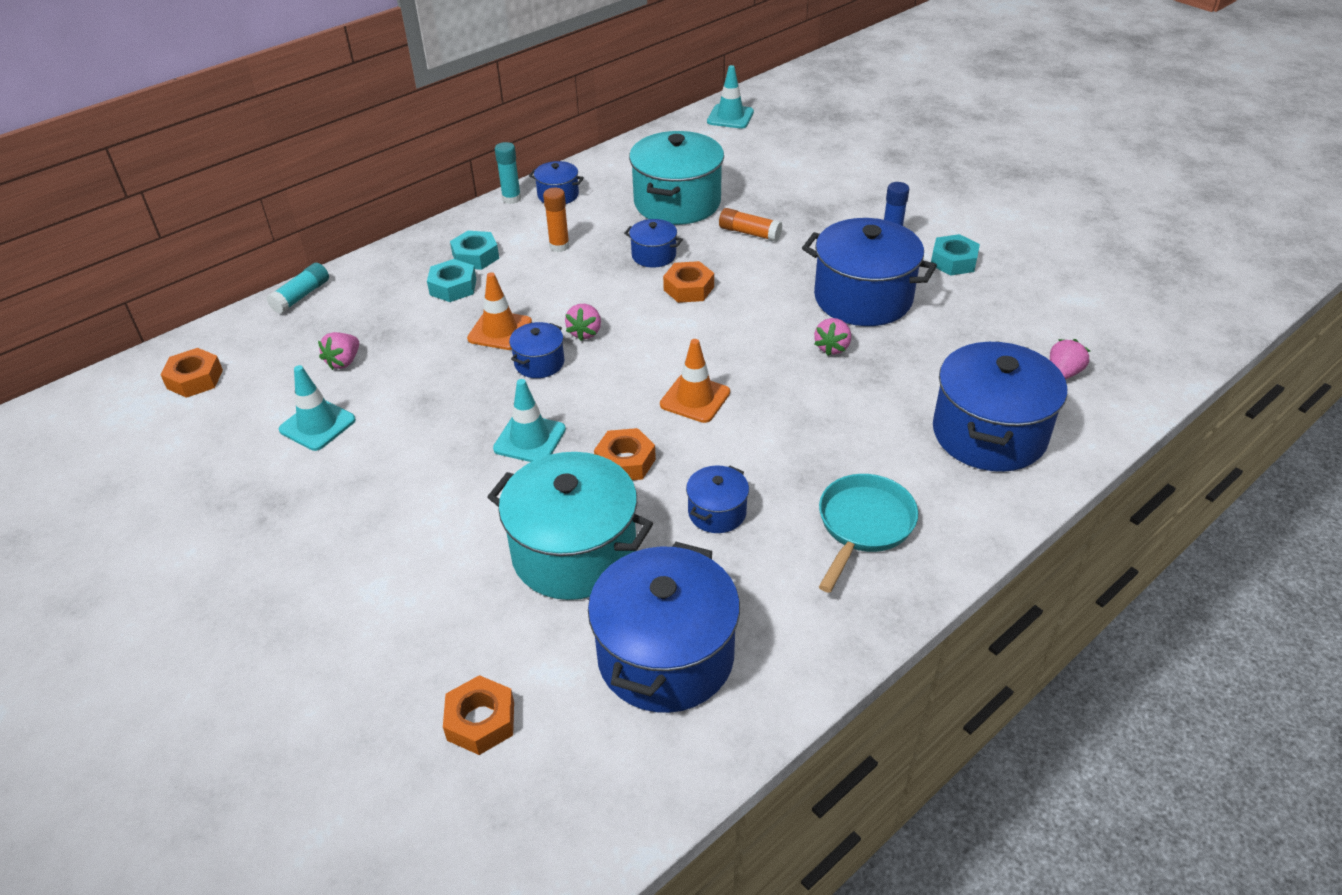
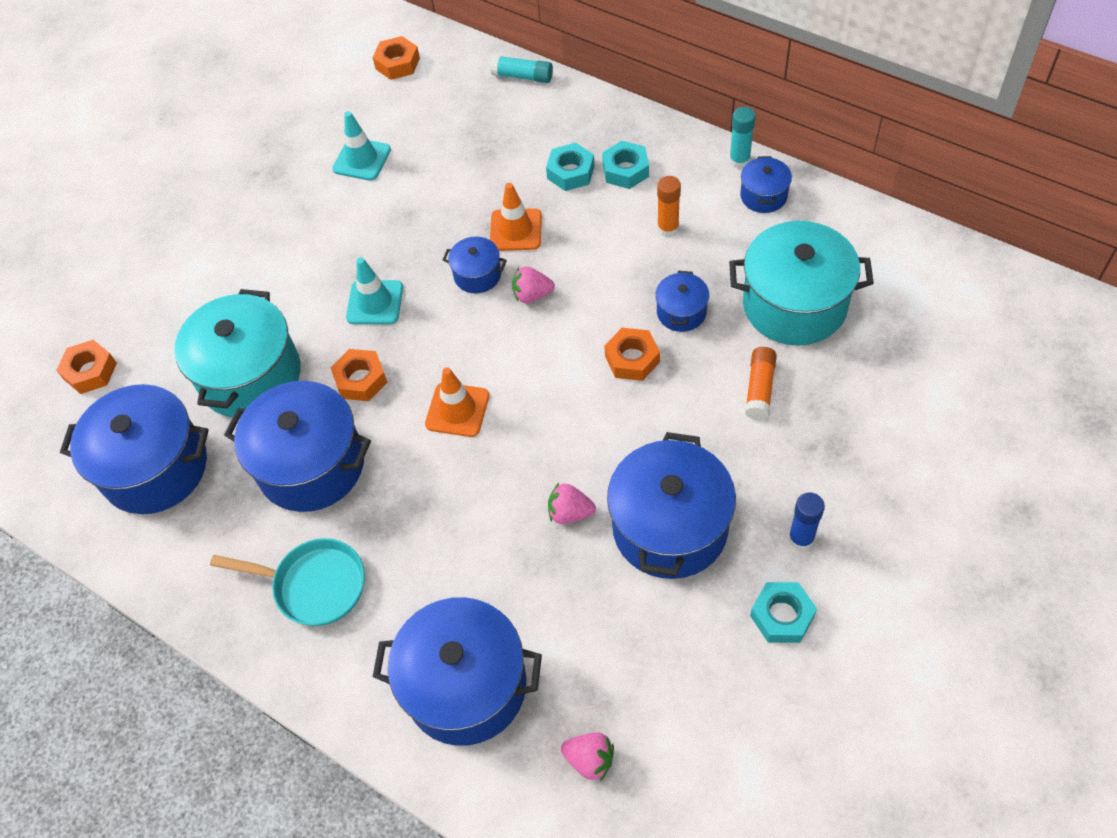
camera: 80 degrees right, 15 degrees up
(344, 362) = (442, 142): pink strawberry -> none
(717, 512) = (311, 465): blue pot -> blue pot, size x2.07
(730, 117) = (1025, 305): turquoise traffic cone -> none

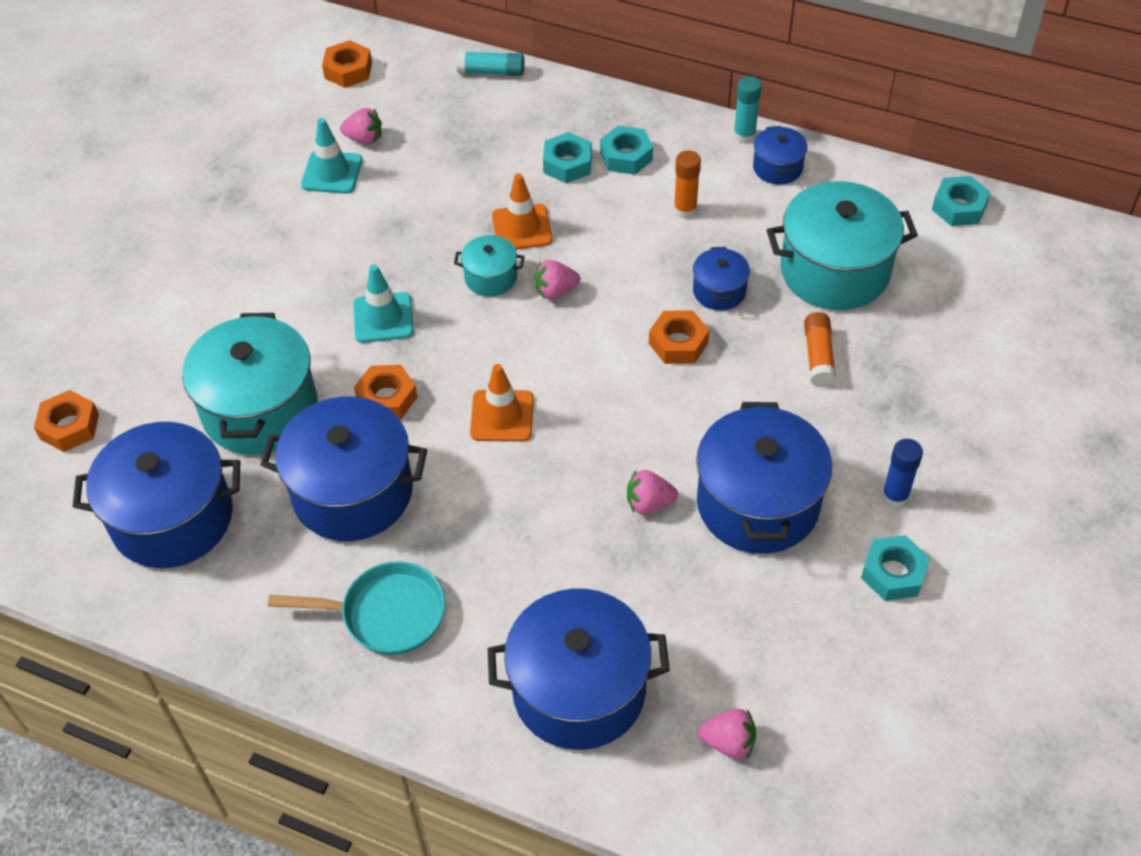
camera: 15 degrees left, 5 degrees down
(397, 130) = (364, 139): none -> pink strawberry
(477, 275) = (491, 277): blue pot -> turquoise pot
(929, 254) = (959, 207): none -> turquoise nut

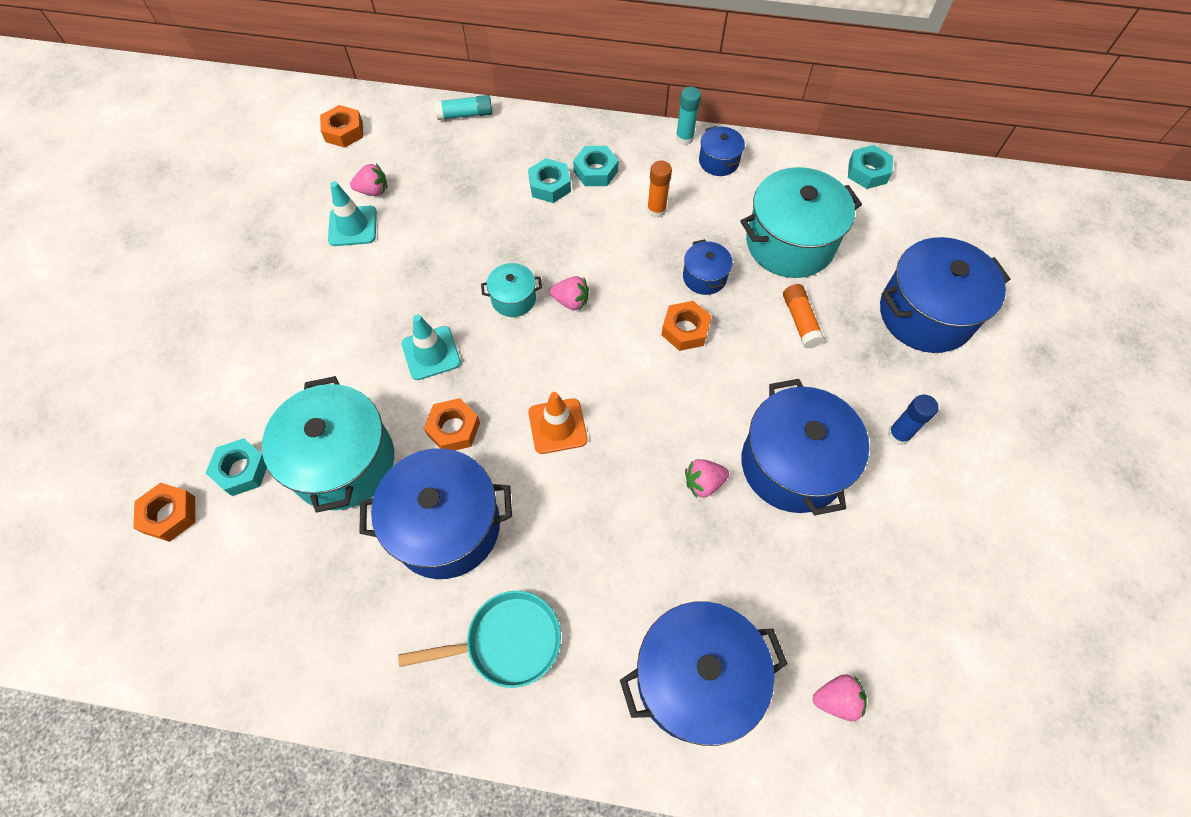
camera: 15 degrees left, 10 degrees up
(172, 518) = (287, 587): blue pot -> blue pot (925, 314)
(522, 228) = (527, 249): orange traffic cone -> none
(555, 291) = (571, 301): pink strawberry -> pink strawberry turned 135 degrees counterclockwise
(893, 573) = (919, 506): turquoise nut -> turquoise nut (242, 470)

